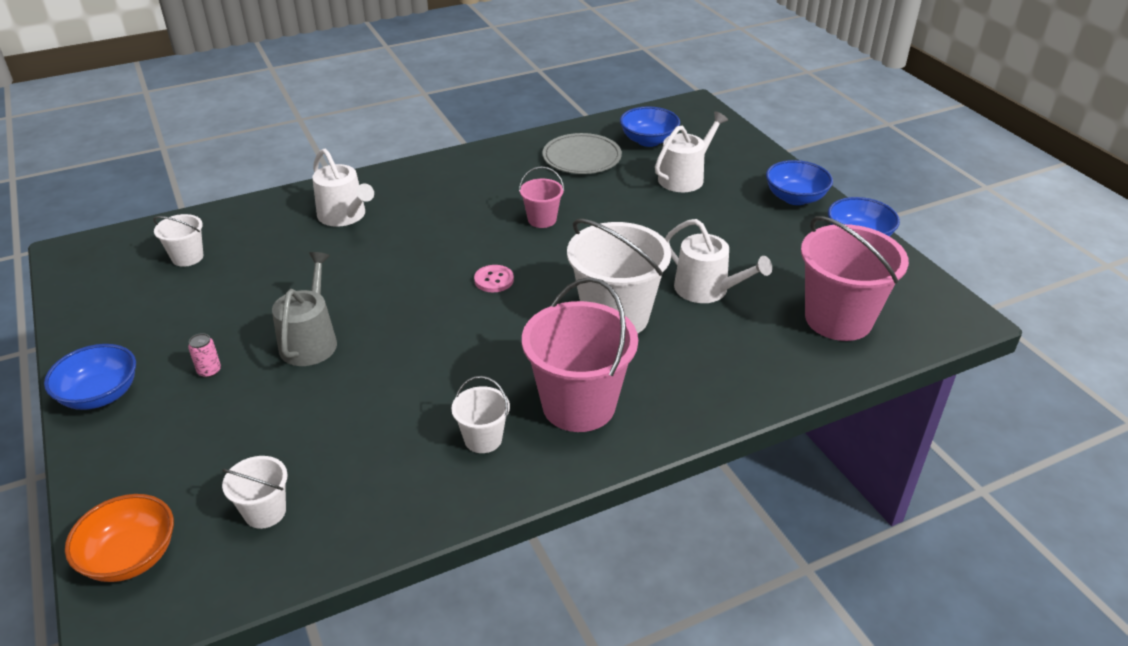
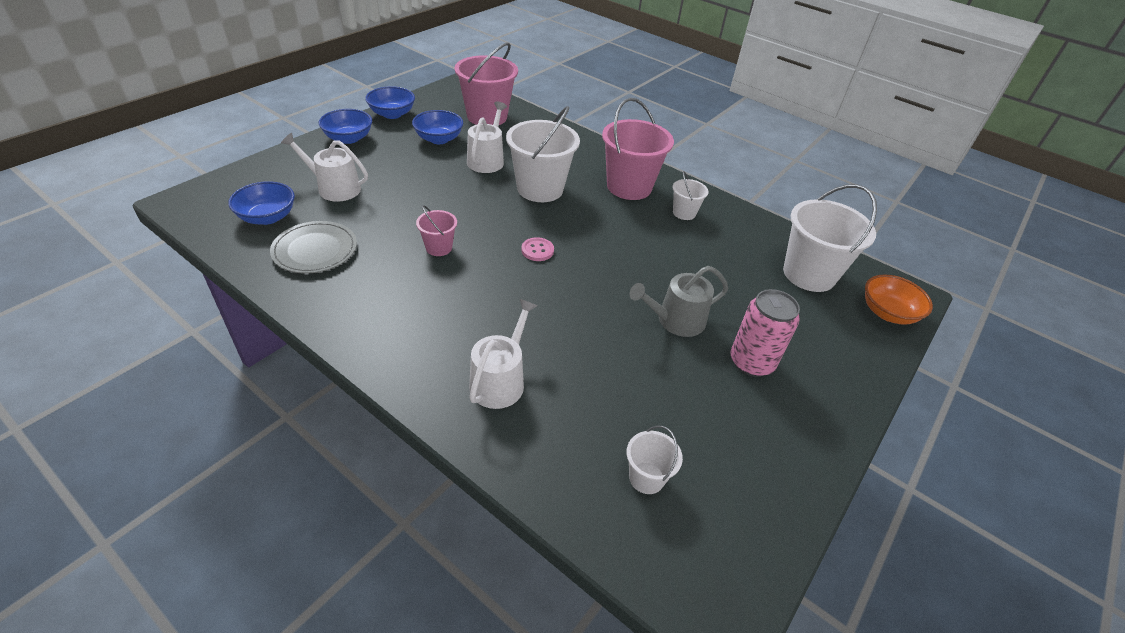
camera: 120 degrees left, 5 degrees up
(100, 395) = (831, 416): blue bowl -> blue bowl (439, 139)
(209, 371) = (751, 362): pink can -> pink can, size x2.30
(265, 512) = (809, 274): white bucket -> white bucket, size x2.02

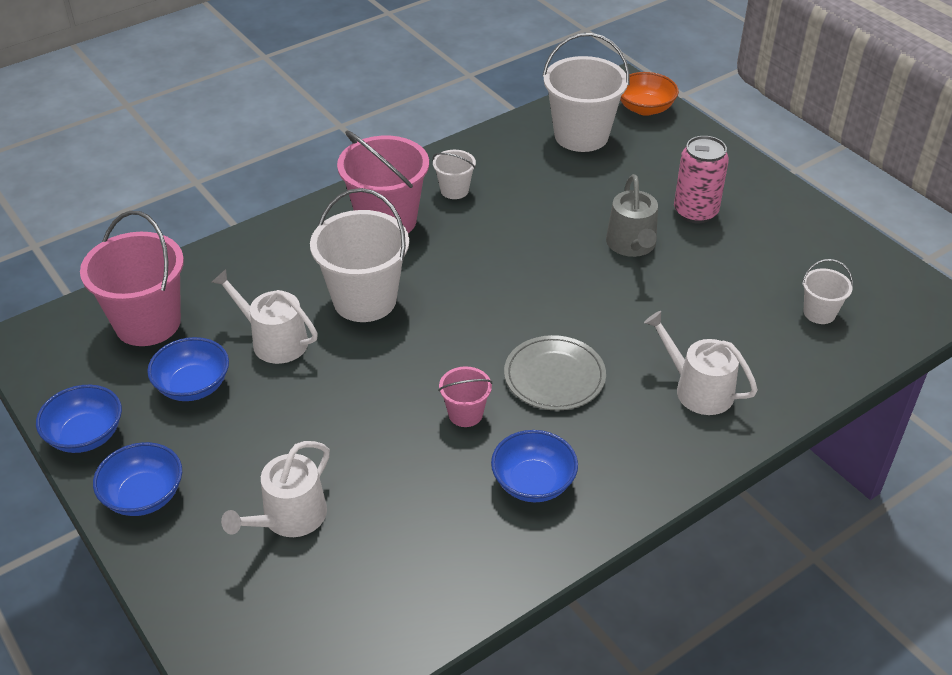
camera: 70 degrees left, 0 degrees up
(267, 217) = (342, 599): blue bowl -> blue bowl (533, 483)
(315, 250) = (438, 542): grey plate -> grey plate (554, 376)
(537, 250) = (493, 325): pink button -> none

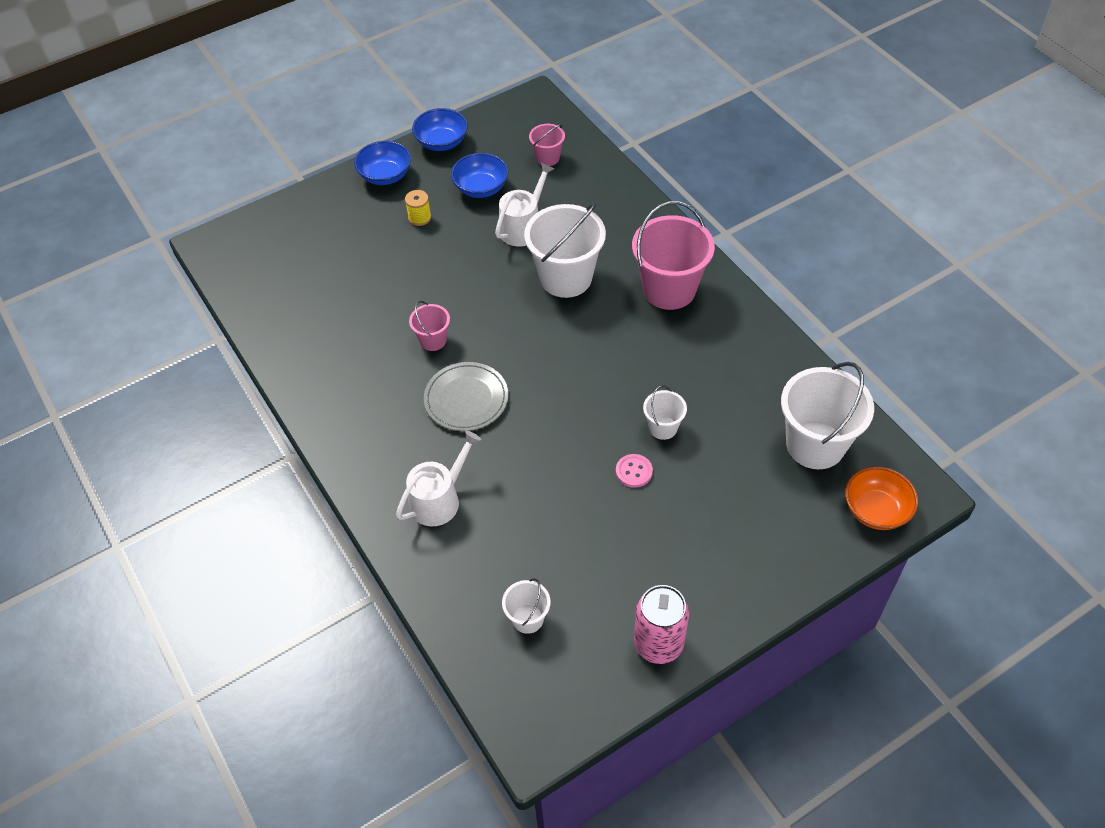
camera: 95 degrees right, 10 degrees up
(148, 323) = (547, 158): pink bucket -> pink bucket, size x0.50
(241, 447) = (419, 218): none -> yellow spool
(289, 517) = (354, 246): white watering can -> none
(454, 190) = (715, 337): white bucket -> white bucket (663, 427)
(533, 483) = (359, 379): blue bowl -> none
(632, 245) = (634, 471): grey watering can -> pink button
(695, 212) = (686, 533): pink can -> pink can (658, 643)

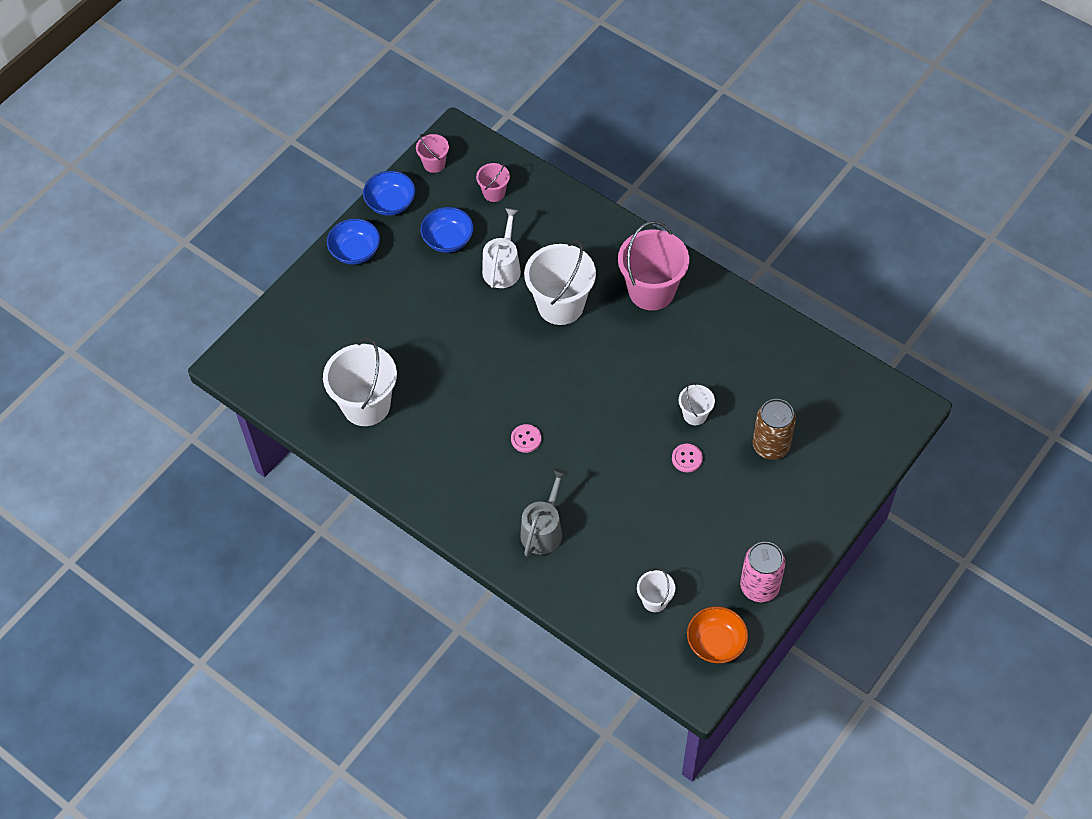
camera: 20 degrees left, 5 degrees up
(419, 218) = (407, 284): yellow spool -> none
(433, 340) = (473, 396): pink bucket -> pink bucket (434, 164)
(439, 499) = (543, 530): white watering can -> grey watering can
(466, 399) = (526, 439): grey plate -> pink button
(737, 486) = (770, 446): none -> brown can
(815, 444) = (818, 392): white bucket -> white bucket (366, 405)
(876, 510) = (881, 432): orange bowl -> orange bowl (716, 643)

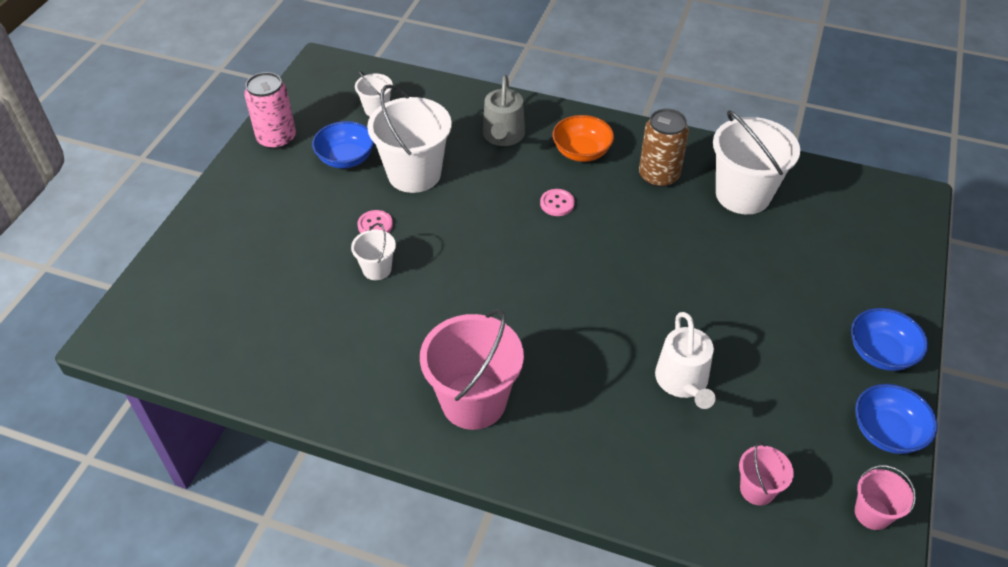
camera: 160 degrees right, 10 degrees down
(448, 240) = (776, 400): blue bowl -> blue bowl (346, 158)
(560, 305) = (585, 352): white bucket -> white bucket (414, 174)
(716, 643) = (312, 93): orange bowl -> orange bowl (581, 152)
(770, 446) = (282, 258): brown can -> brown can (658, 176)

